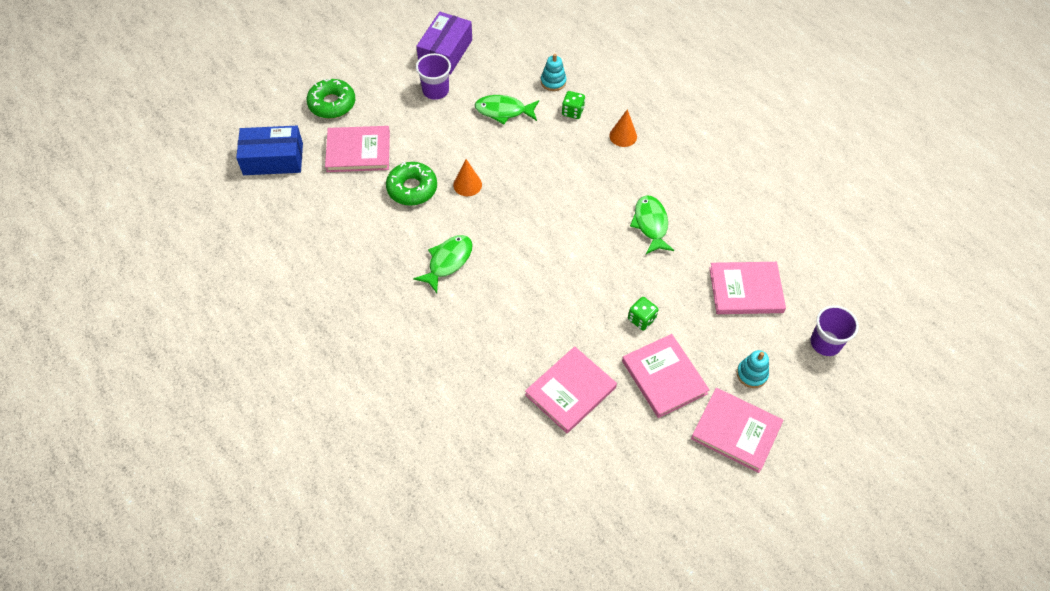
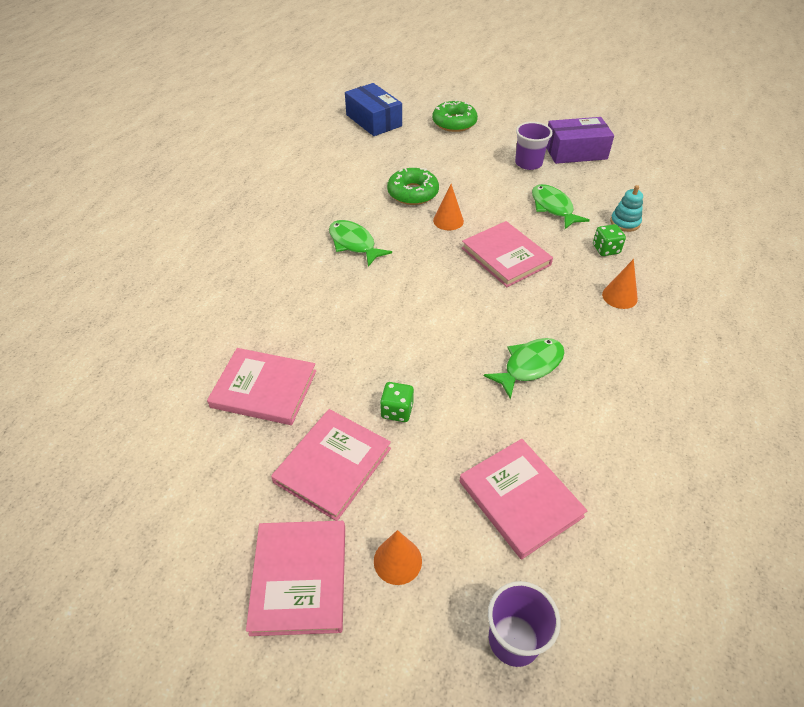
camera: 60 degrees right, 10 degrees down
(358, 151) = (422, 152): pink book -> pink book (506, 256)
(448, 261) = (354, 244): green fish -> green fish turned 135 degrees counterclockwise
(751, 374) = (397, 560): turquoise stacking toy -> orange cone

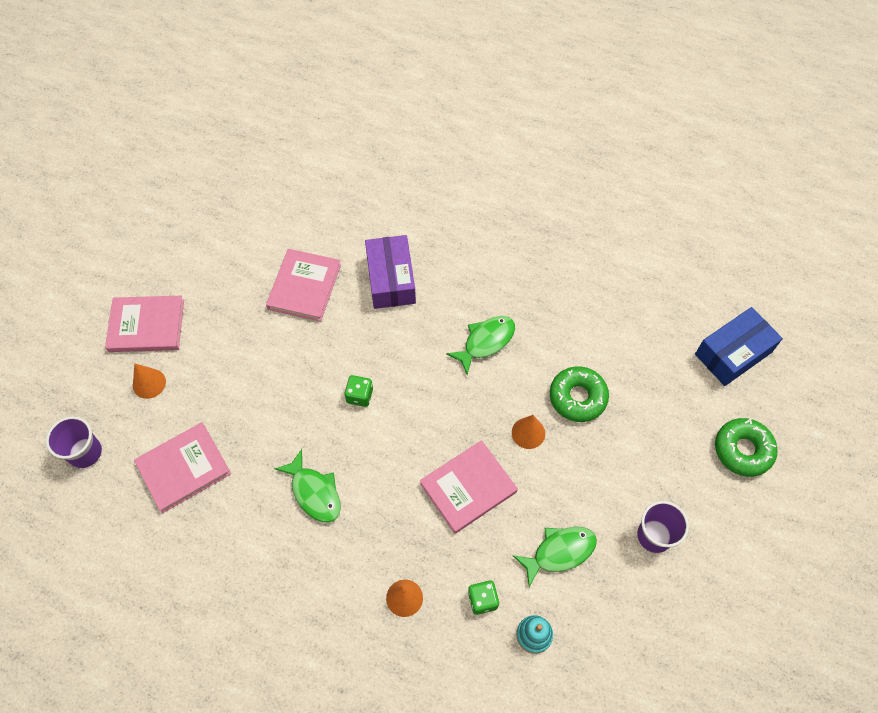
camera: 90 degrees right, 15 degrees up
(333, 465) = (229, 339): pink book -> none
(397, 411) = (274, 382): green dice -> green dice (359, 396)
(575, 152) = (690, 603): purple box -> purple box (391, 279)

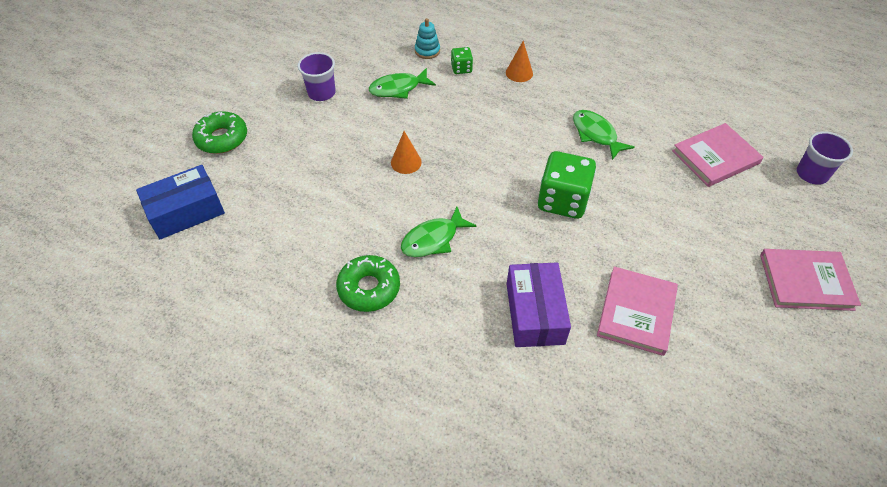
camera: 175 degrees left, 10 degrees down
(149, 383) = (777, 225): orange cone -> none
(359, 396) = (562, 201): green dice -> green dice, size x2.02
(468, 488) = (465, 129): pink book -> none
(577, 397) = (353, 185): green donut -> green donut (369, 288)

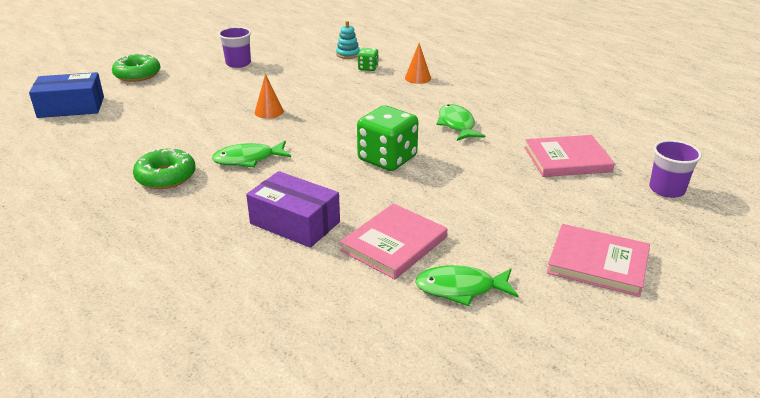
camera: 20 degrees right, 20 degrees down
(398, 88) = (303, 70): green fish -> green fish (460, 288)
(535, 313) = (295, 223): purple box -> purple box turned 75 degrees counterclockwise

